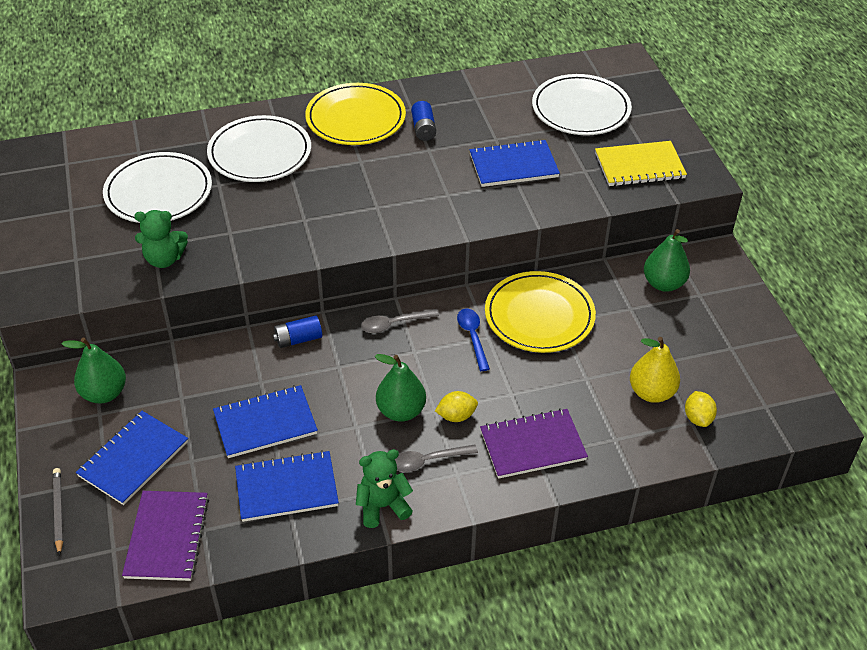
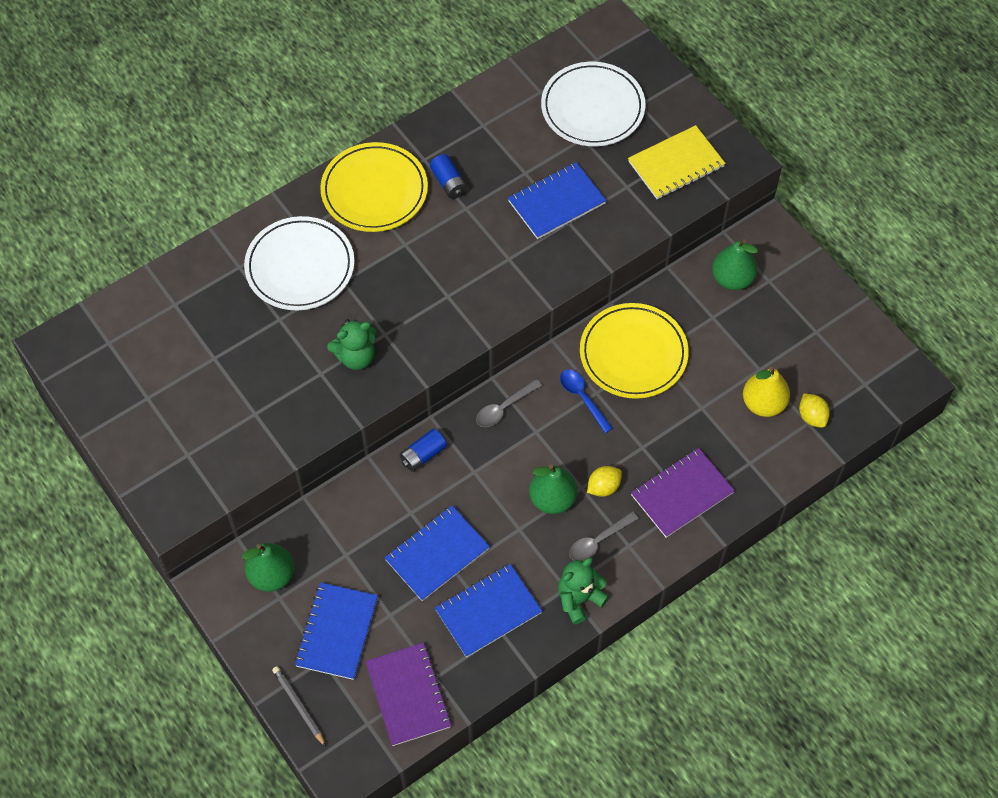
camera: 20 degrees left, 15 degrees up
(158, 192) = (224, 348): white plate -> none
(164, 259) = (274, 426): green teddy bear -> green teddy bear (356, 357)

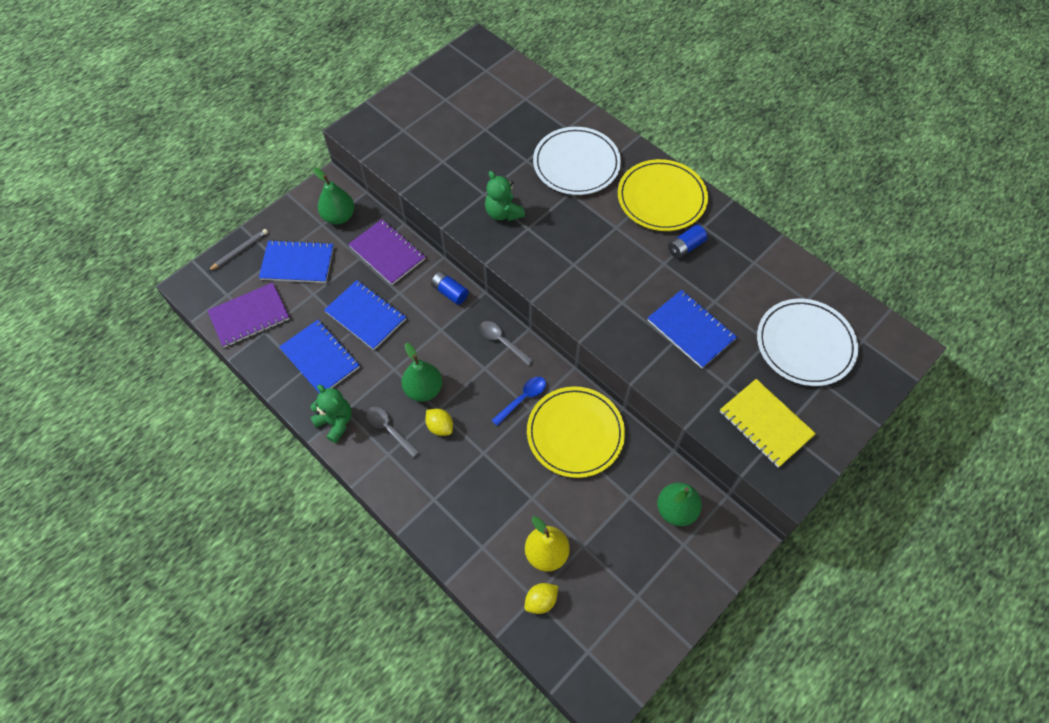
camera: 80 degrees right, 0 degrees up
(682, 494) = (442, 491): purple notebook -> purple notebook (387, 253)

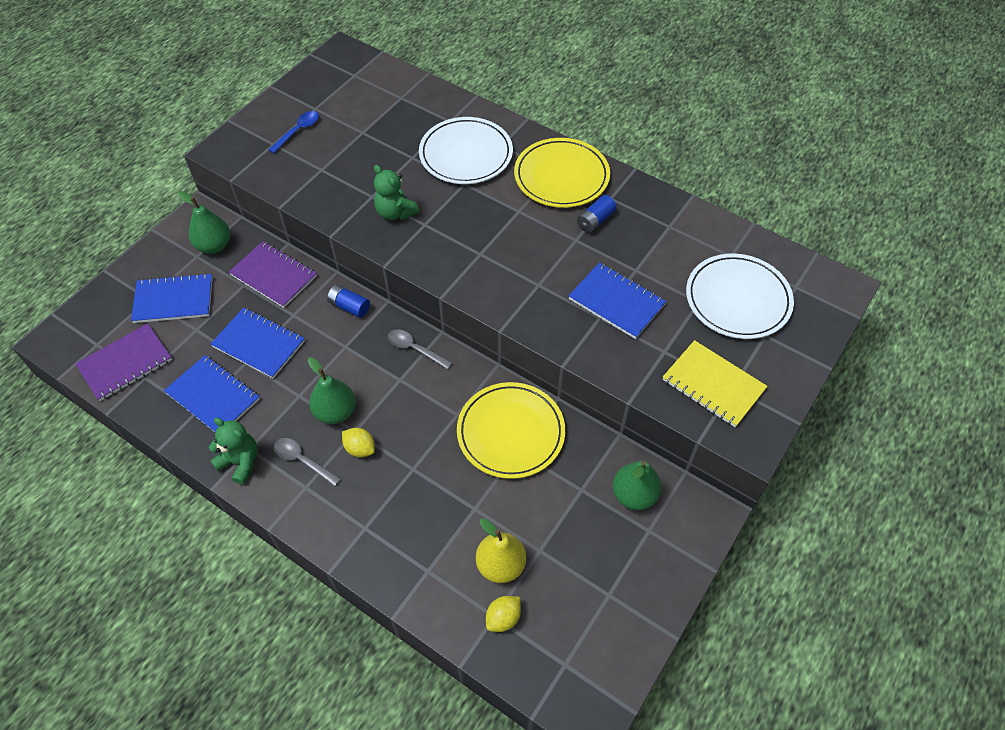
camera: 10 degrees left, 5 degrees down
(240, 251) = (106, 296): grey pencil -> none
(523, 399) = (447, 405): blue spoon -> blue spoon (298, 131)

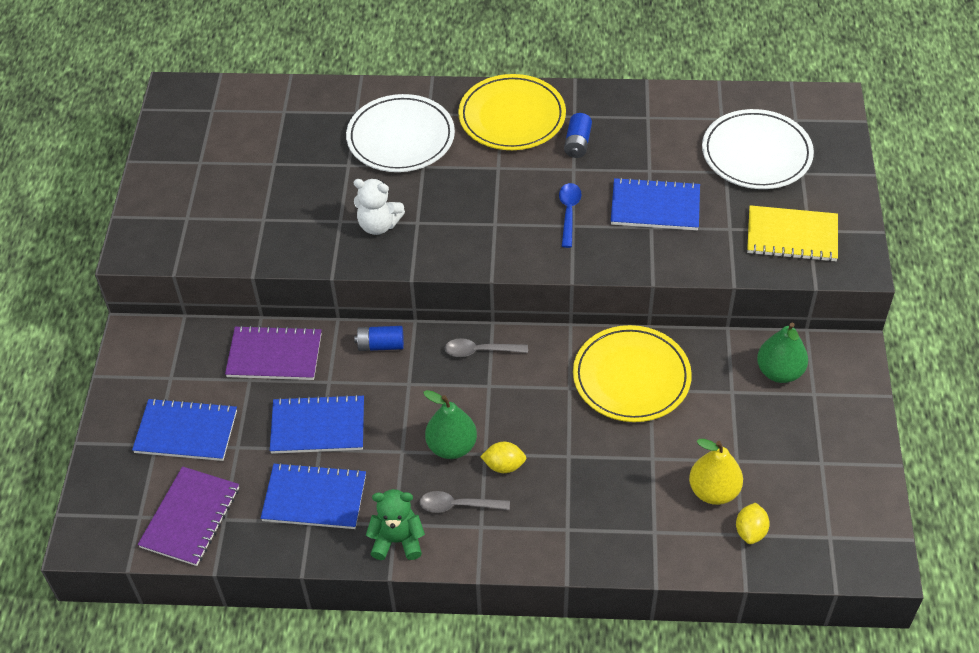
camera: 30 degrees left, 5 degrees down
(173, 300) = (186, 432): blue notebook -> blue notebook turned 45 degrees clockwise
(214, 245) = (181, 358): green pear -> none
(298, 131) = (203, 193): blue spoon -> blue spoon (569, 213)
(395, 212) = (378, 225): green teddy bear -> white teddy bear

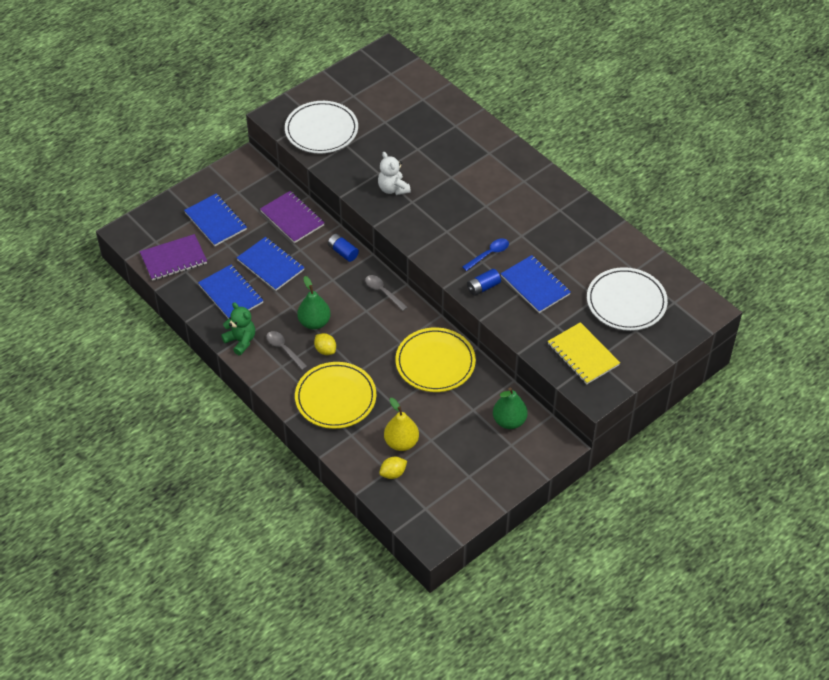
camera: 45 degrees right, 0 degrees up
(400, 137) = (459, 154): white plate -> white plate (321, 130)
(512, 117) = (528, 186): yellow plate -> yellow plate (335, 398)
(577, 143) = (541, 224): blue battery -> blue battery (483, 287)

